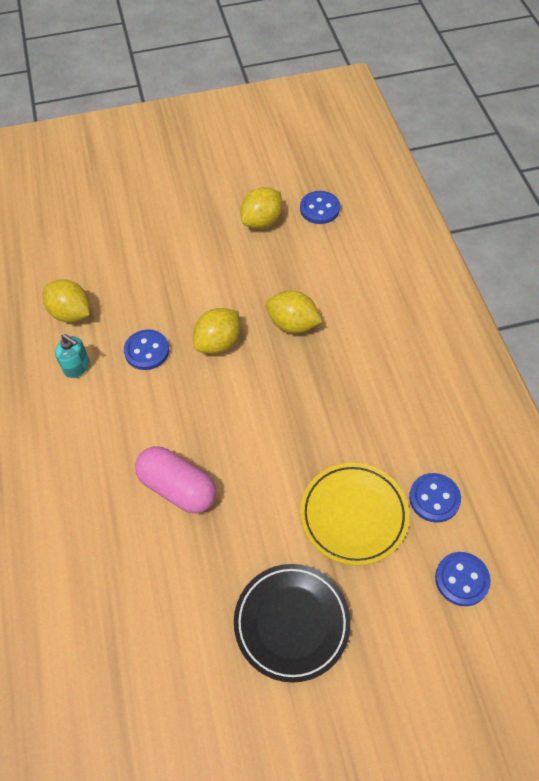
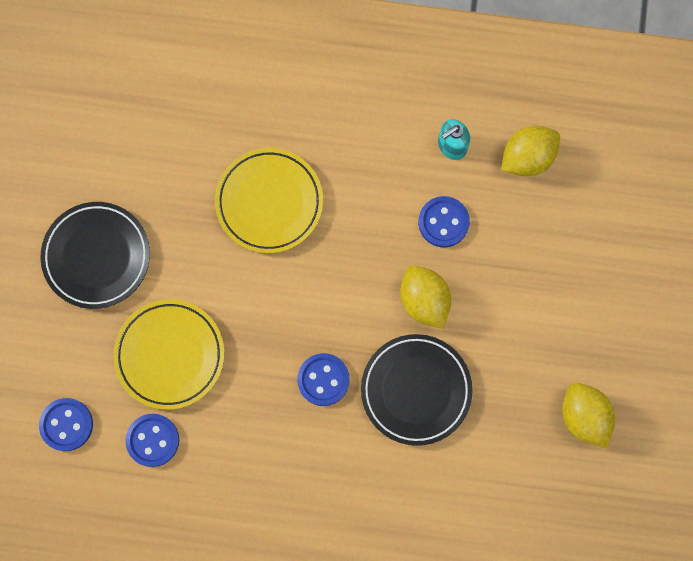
camera: 110 degrees right, 20 degrees up
(177, 488) = (269, 202): pink capsule -> yellow plate
(292, 324) = (416, 390): yellow lemon -> black plate
(319, 209) = (577, 496): blue button -> blue button (323, 380)

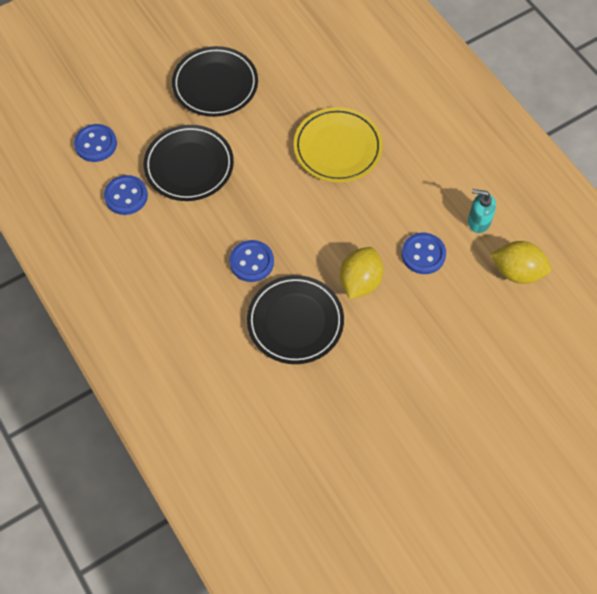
camera: 50 degrees right, 15 degrees down
(170, 355) = (189, 166): yellow plate -> black plate
(584, 416) = (375, 444): yellow lemon -> none

